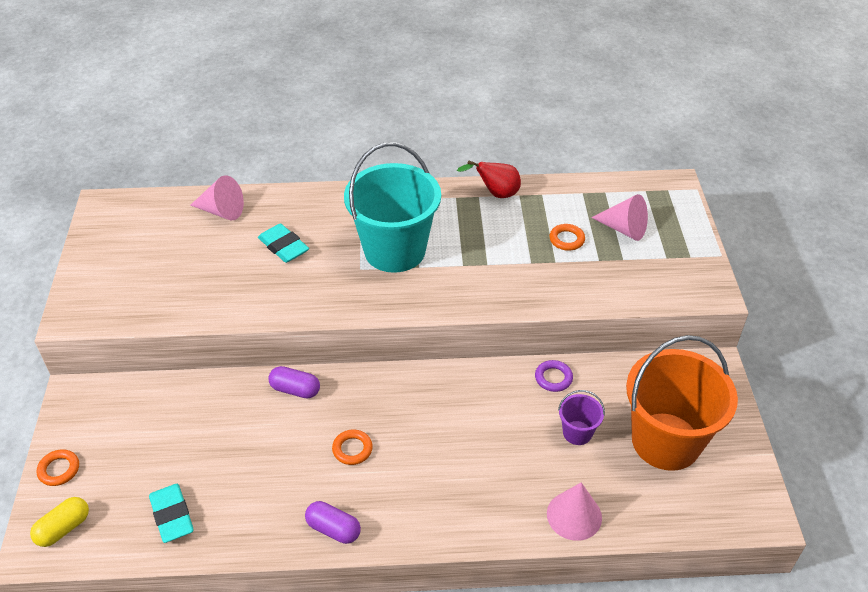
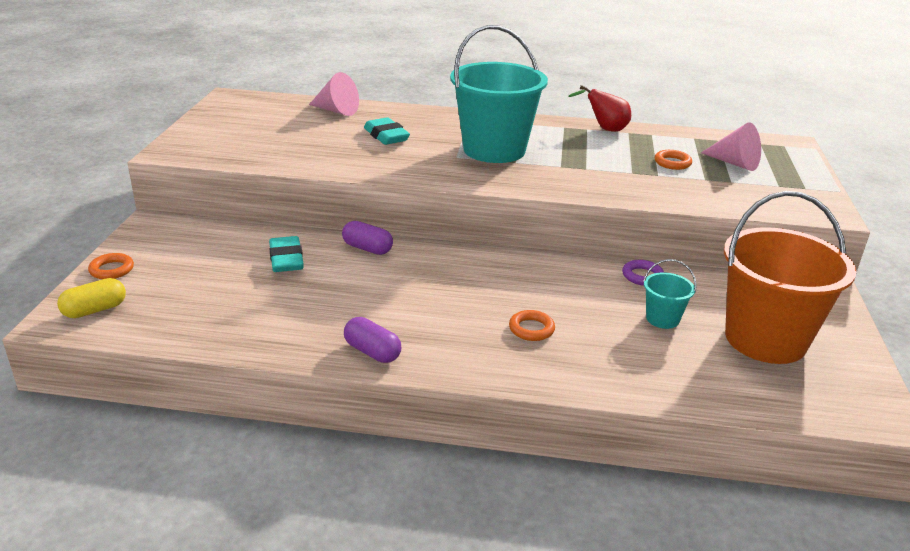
camera: 10 degrees right, 15 degrees down
(172, 516) = (207, 317): turquoise eraser -> turquoise eraser (286, 259)
(352, 449) = (412, 297): orange ring -> orange ring (531, 329)
(574, 515) = (648, 382): pink cone -> none
(577, 433) = (662, 319): purple bucket -> turquoise bucket

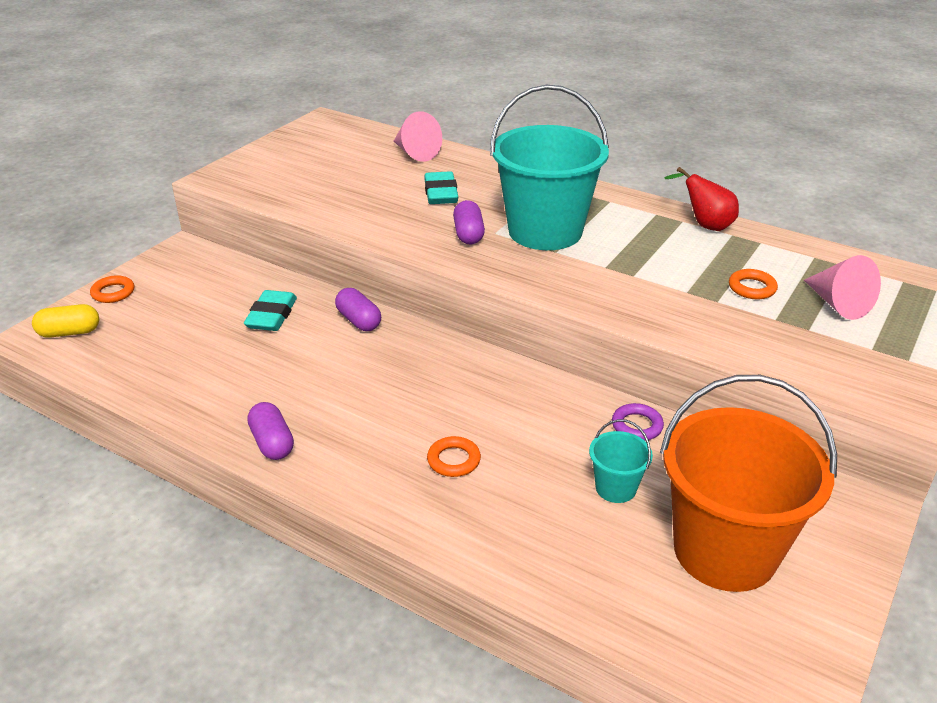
camera: 25 degrees right, 5 degrees up
(436, 161) = (468, 234): none -> purple capsule

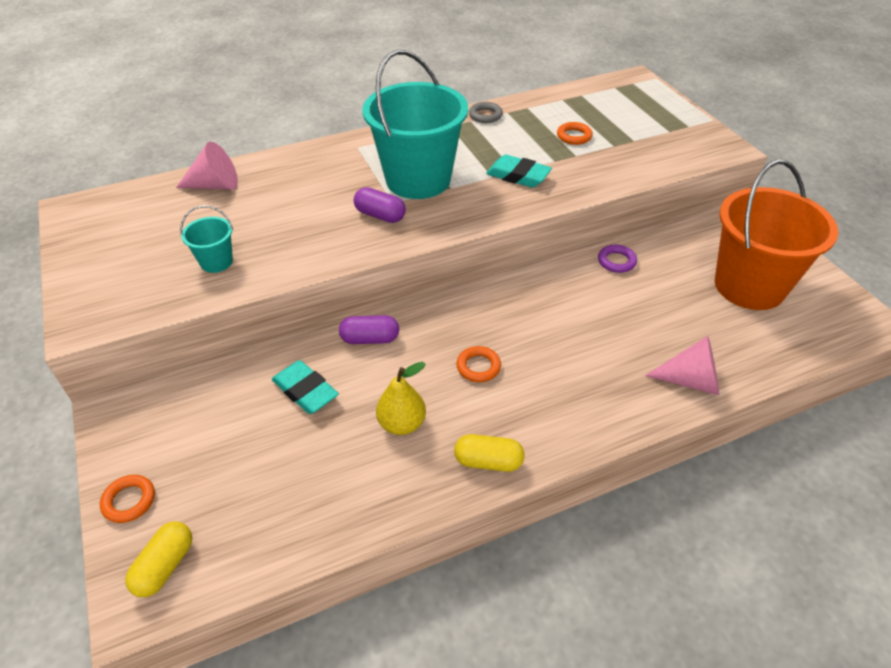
camera: 55 degrees left, 10 degrees up
(272, 443) = (488, 461): purple capsule -> yellow capsule
(277, 378) = (402, 423): none -> yellow pear
(441, 193) = (301, 201): turquoise eraser -> turquoise eraser (518, 176)
(453, 460) = (588, 363): orange ring -> orange ring (478, 367)
(615, 488) = (668, 301): turquoise bucket -> turquoise bucket (216, 262)
(705, 225) = (485, 115): red pear -> grey ring
(837, 304) = (617, 118): pink cone -> pink cone (691, 381)

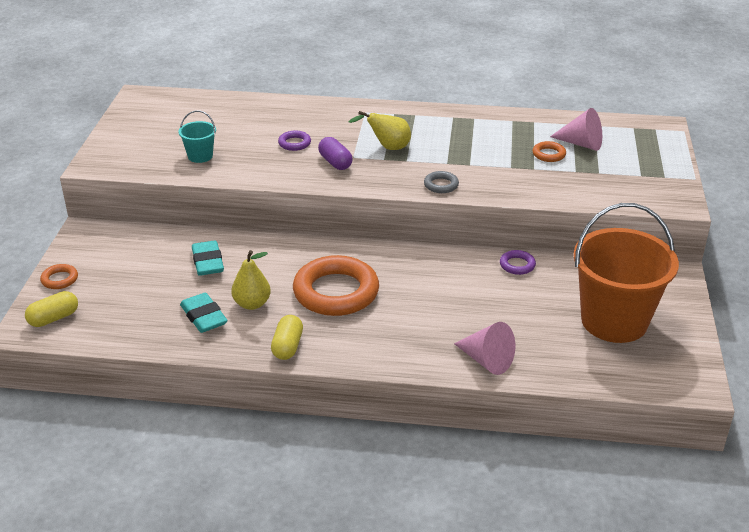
camera: 30 degrees right, 10 degrees down
(215, 185) = (241, 108): pink cone -> pink cone (581, 144)
(315, 208) = (294, 143): none -> purple ring
(370, 339) = (277, 248): purple capsule -> none
(418, 179) = (387, 147): turquoise bucket -> yellow pear
(478, 367) = (336, 292): orange ring -> orange ring, size x2.32
(485, 115) = (490, 118): grey ring -> grey ring (441, 185)
(488, 461) = (287, 346): yellow capsule -> yellow capsule turned 60 degrees clockwise
(518, 176) = (468, 168): turquoise eraser -> turquoise eraser (204, 317)

